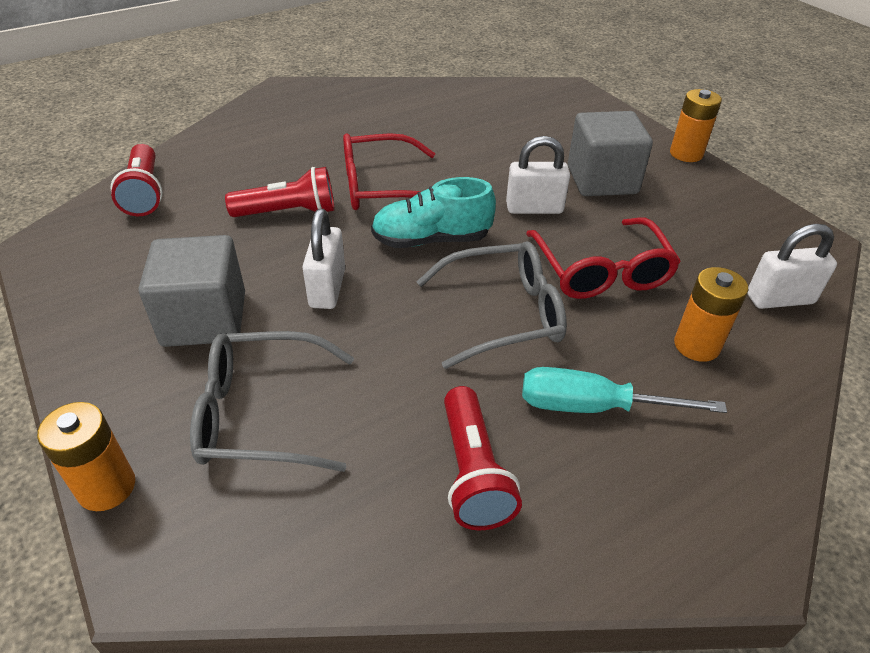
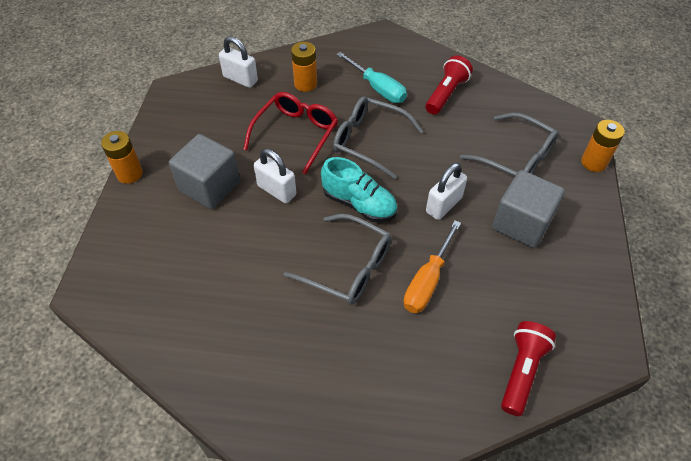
camera: 140 degrees left, 10 degrees up
(288, 212) = (427, 281): red flashlight -> orange screwdriver
(380, 187) = (348, 267): red glasses -> grey glasses

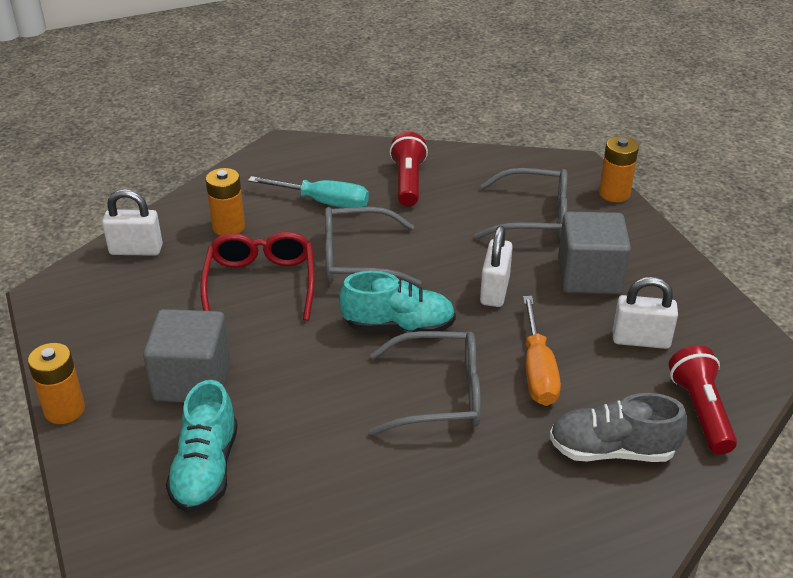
camera: 30 degrees left, 15 degrees down
(175, 251) = (206, 469): none -> turquoise shoe
(276, 190) = (286, 351): white padlock -> white padlock (640, 340)
(433, 368) = (612, 450): none -> grey shoe

